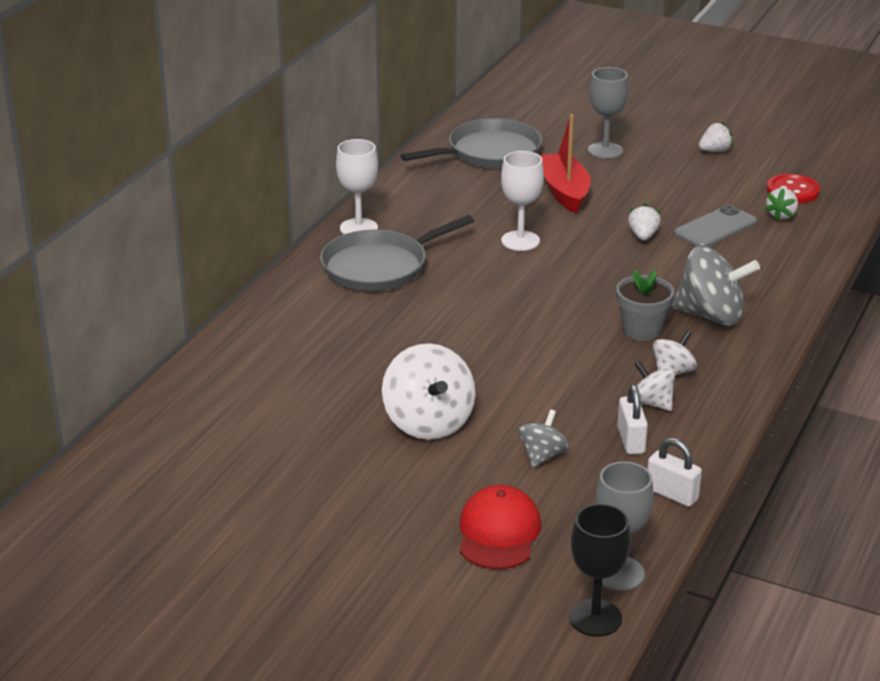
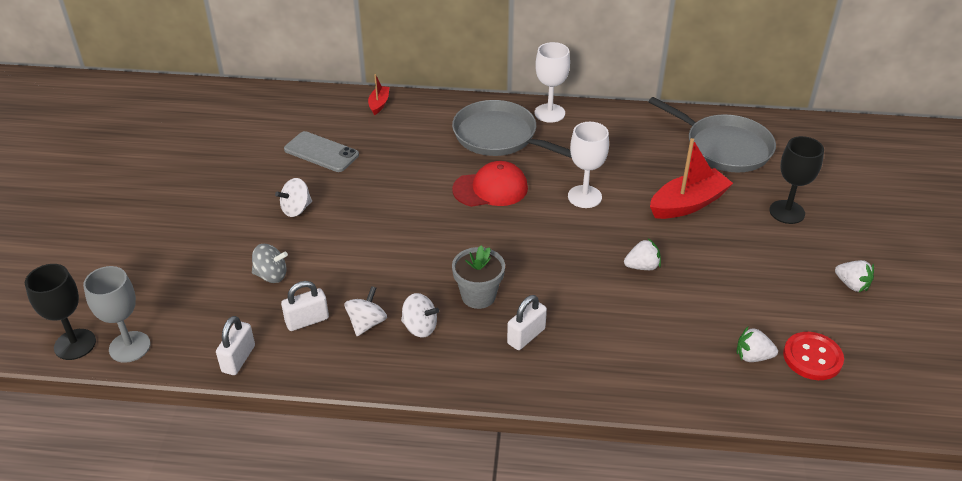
camera: 70 degrees right, 10 degrees up
(249, 332) = (379, 104): none -> red boat
(428, 423) = (296, 209): white spinning top -> white spinning top, size x0.54
(498, 533) = (169, 274): red cap -> red cap (490, 189)
(605, 150) = (787, 212): grey goblet -> black goblet
(711, 315) = (526, 336): grey spinning top -> white padlock
(715, 228) = (691, 312): grey phone -> grey phone (321, 152)

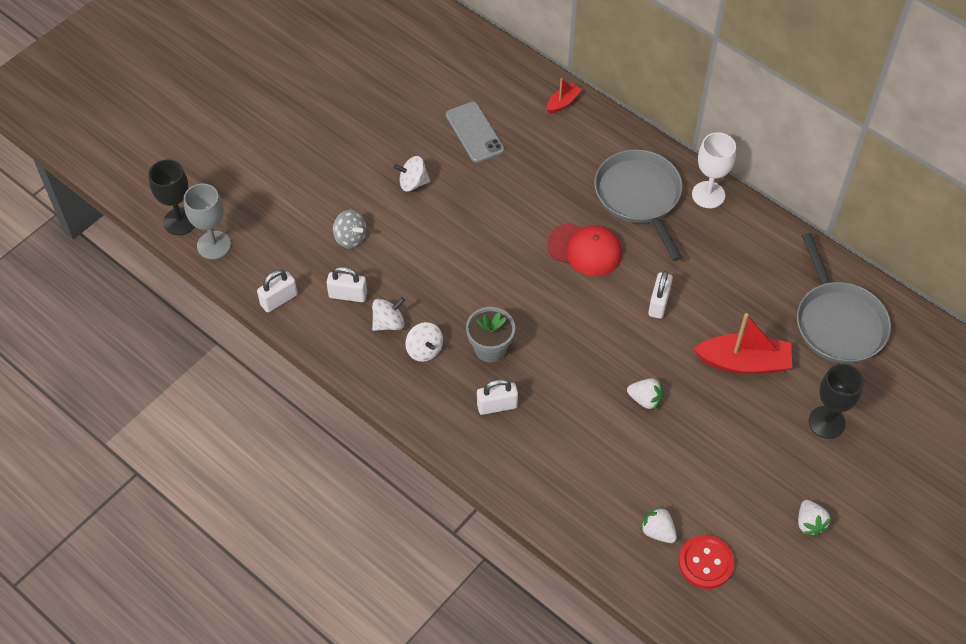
camera: 35 degrees right, 15 degrees up
(584, 197) = (659, 303): white goblet -> white padlock

